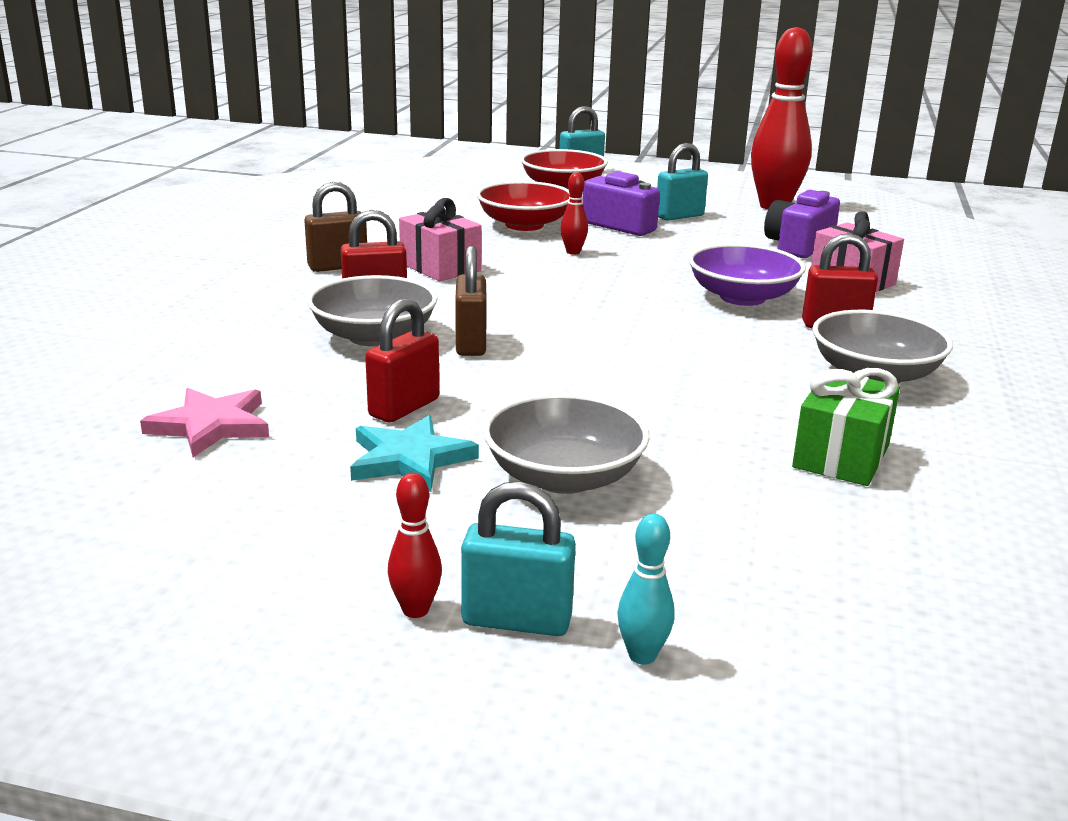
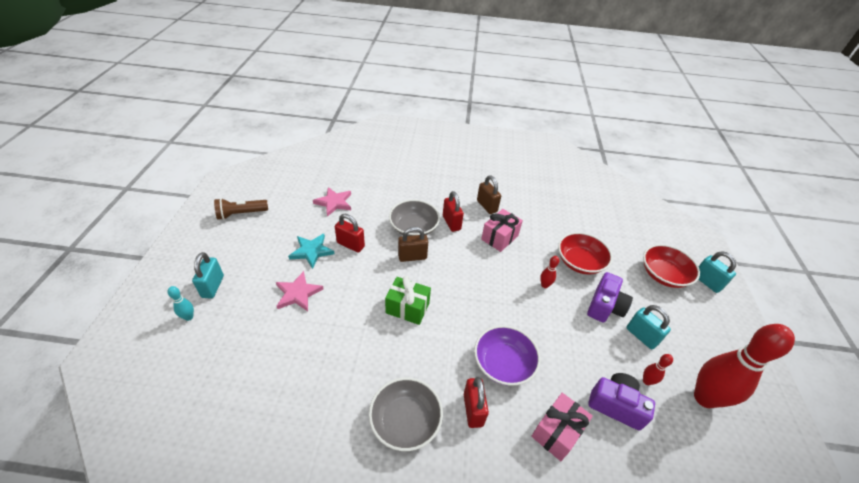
camera: 80 degrees right, 20 degrees up
(161, 591) = (241, 214): none -> brown flashlight
(415, 610) = (222, 264): red bowling pin -> red bowling pin (647, 381)
(564, 477) = (298, 293): grey bowl -> pink star
(841, 456) = (313, 391): green gift -> green gift (407, 308)

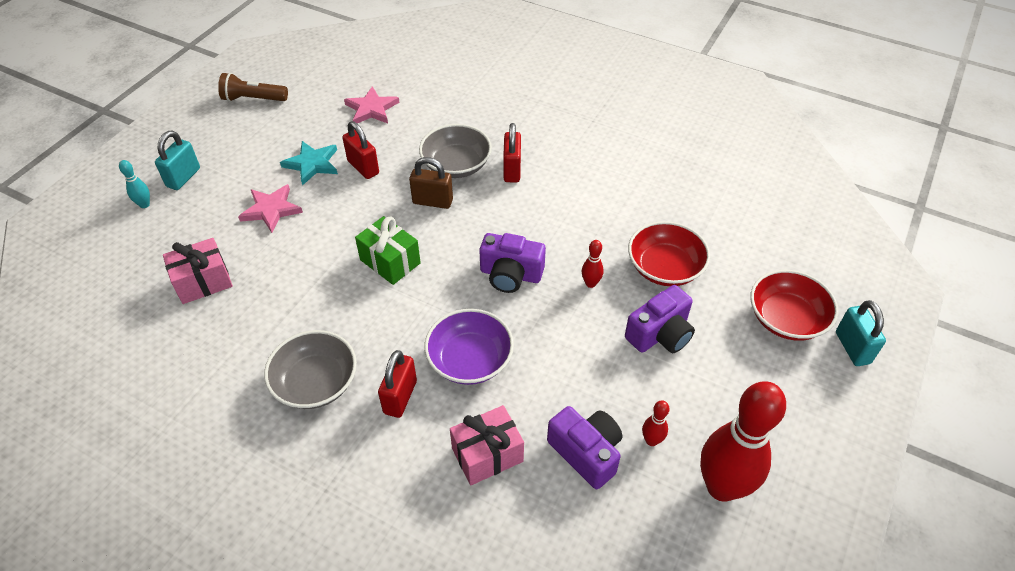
camera: 25 degrees right, 5 degrees up
(487, 206) = (577, 159): brown padlock -> none
(492, 294) = (510, 274): none -> purple camera
(499, 237) = (568, 206): pink gift -> pink gift (203, 282)
(641, 336) = (686, 386): turquoise padlock -> none

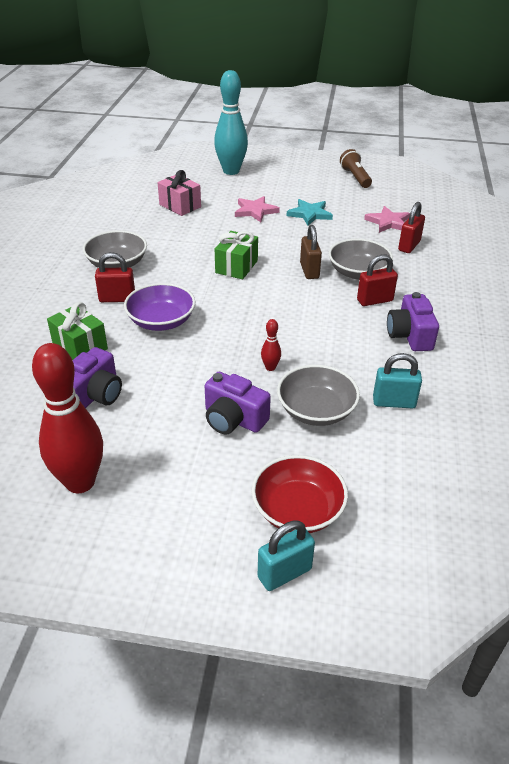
camera: 70 degrees right, 10 degrees down
(144, 204) = (231, 171): turquoise bowling pin -> turquoise bowling pin, size x2.44
(183, 177) = (262, 176): turquoise padlock -> turquoise padlock (394, 402)
(363, 167) = (322, 234): red padlock -> red padlock (409, 246)
(487, 454) = (80, 346): pink gift -> green gift
(510, 274) = (255, 323): purple camera -> purple camera (410, 335)
(651, 440) = (116, 430): red bowling pin -> none
(664, 268) = (316, 410): red bowl -> grey bowl

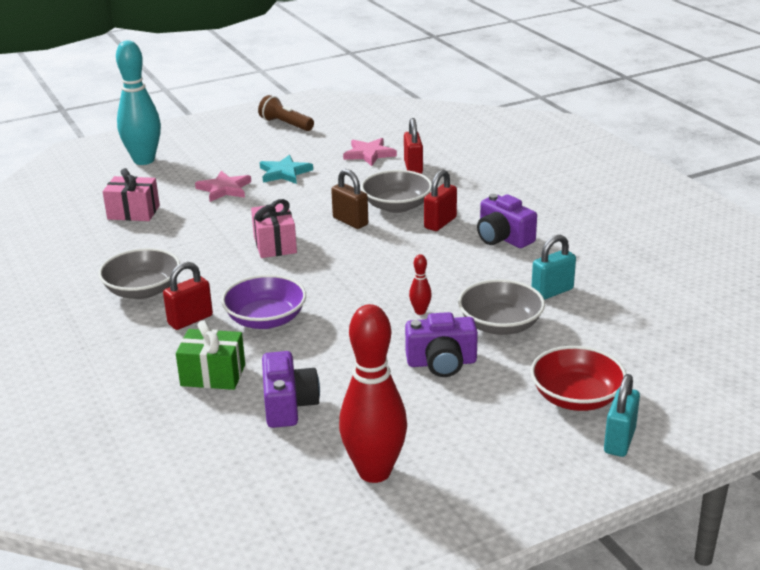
camera: 35 degrees left, 10 degrees down
(236, 266) = (275, 244): green gift -> pink gift

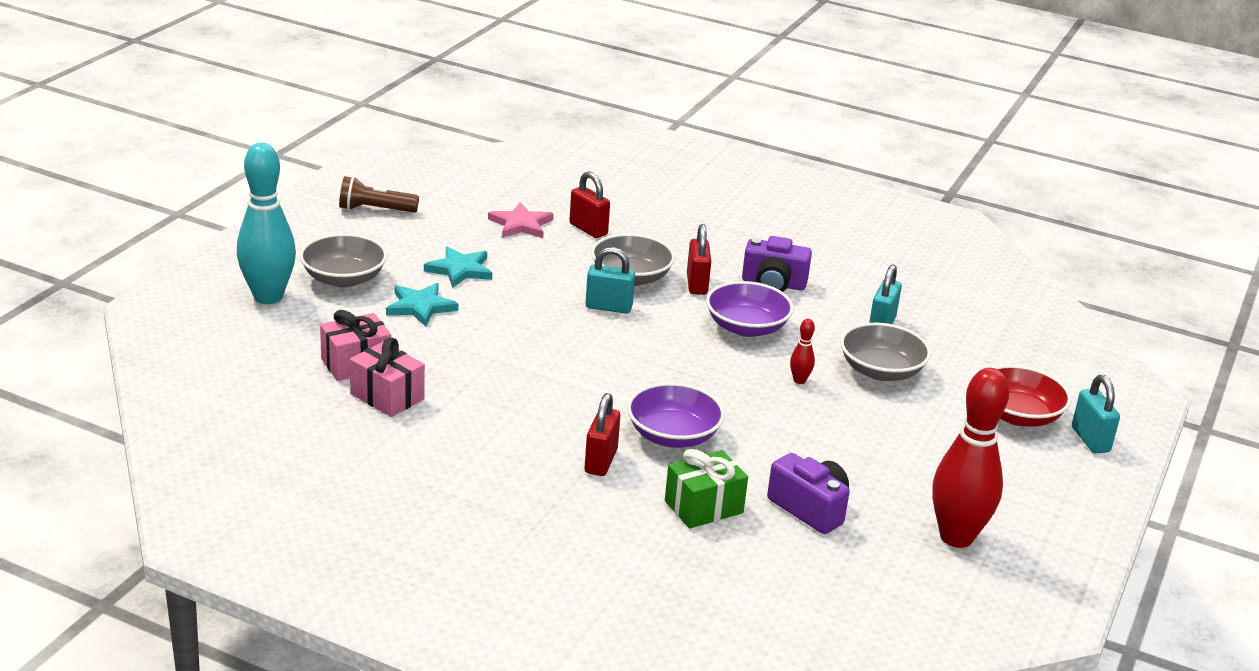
camera: 40 degrees left, 0 degrees up
(143, 290) = (504, 448): grey bowl -> grey bowl (344, 278)
(224, 189) = (420, 307): pink star -> turquoise star
(275, 244) = (568, 355): pink gift -> pink gift (387, 396)
(350, 221) = (608, 307): brown padlock -> turquoise padlock
(434, 262) = (746, 327): none -> purple bowl
(441, 363) = (880, 422): purple camera -> none

